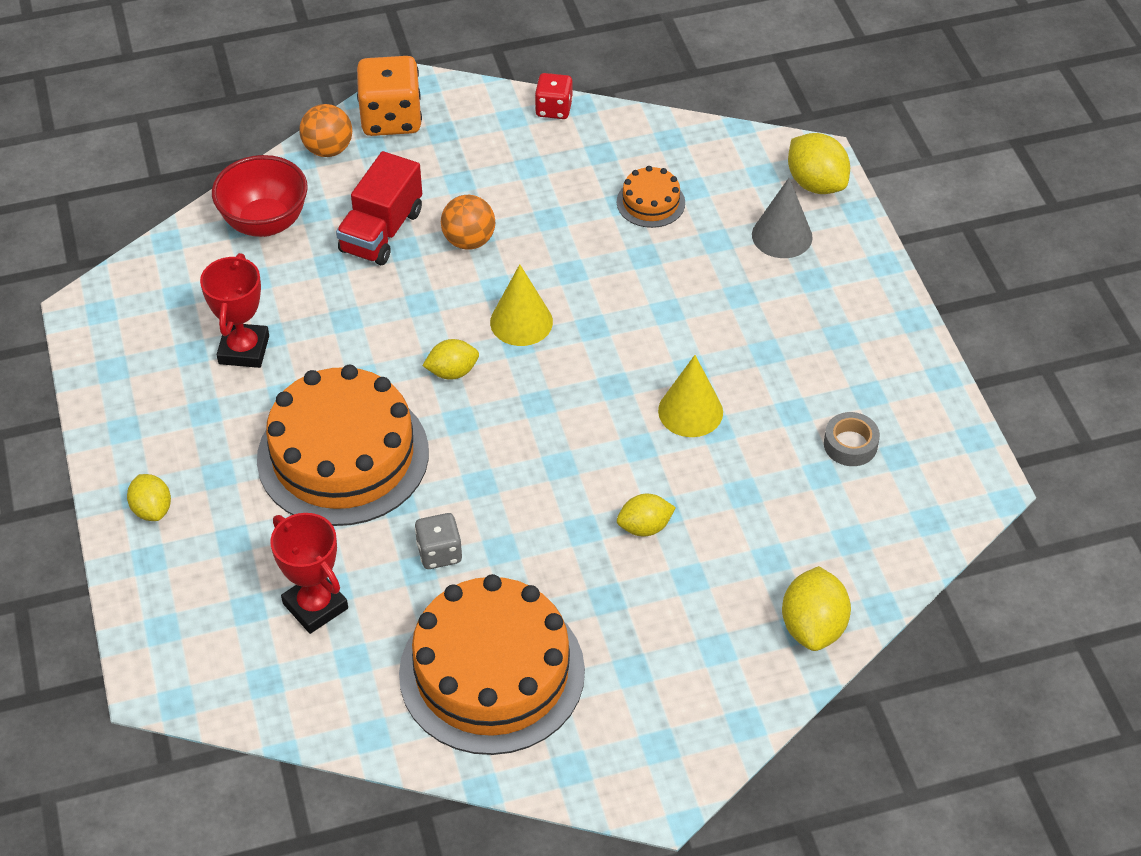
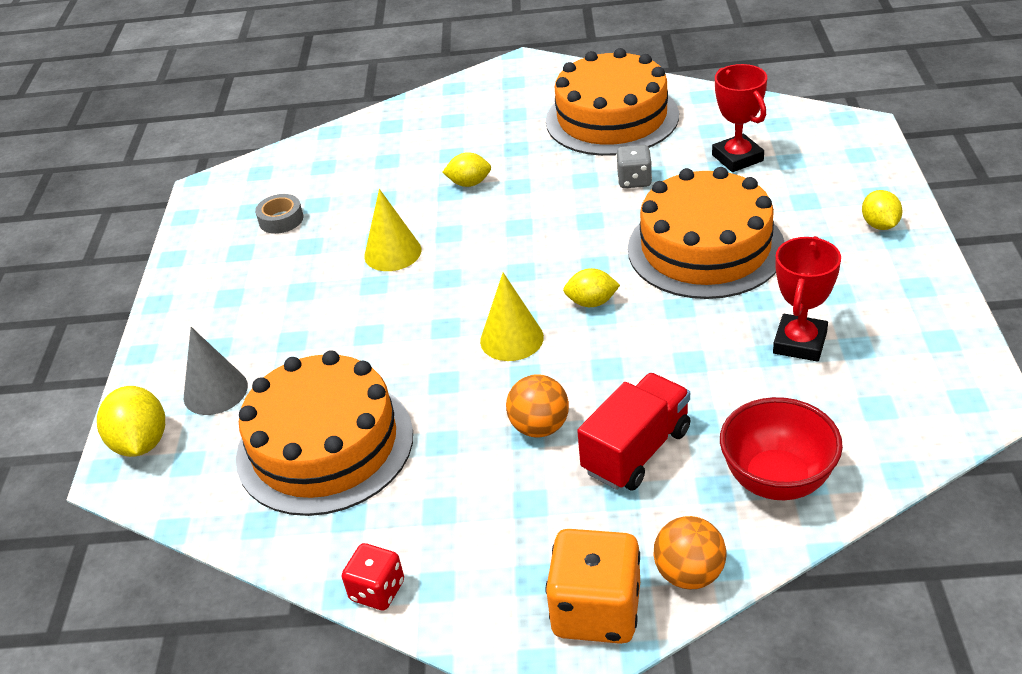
camera: 160 degrees left, 10 degrees down
(650, 202) = (325, 445): orange cake -> orange cake, size x2.26
(813, 626) = (381, 125): yellow lemon -> none

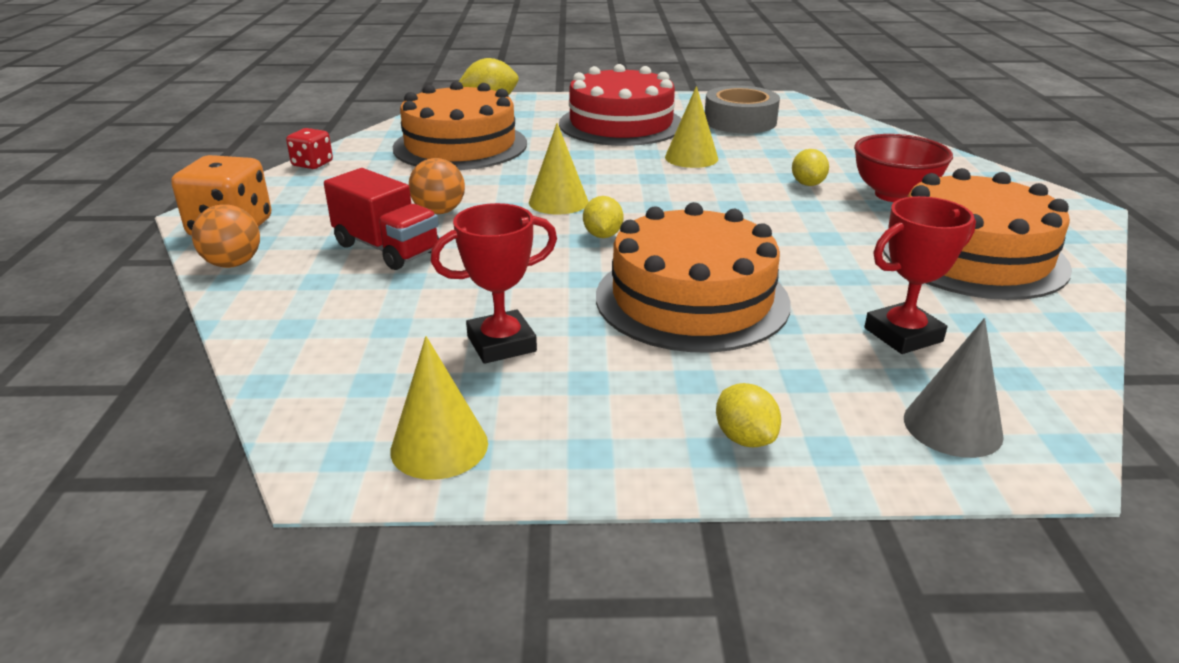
camera: 85 degrees right, 10 degrees down
(215, 391) = (532, 115): grey cone -> grey cone (952, 426)
(270, 309) = (621, 124): none -> red cake
(281, 219) = (740, 121): grey tape -> grey tape, size x1.85
(634, 180) = (830, 264): grey dice -> none
(777, 480) = (305, 311): red bowl -> red bowl (893, 195)
(799, 343) = (501, 344): red trophy -> red trophy turned 45 degrees counterclockwise
(879, 225) = (745, 438): yellow lemon -> yellow lemon turned 75 degrees clockwise
(940, 355) = (439, 446): none -> yellow cone

